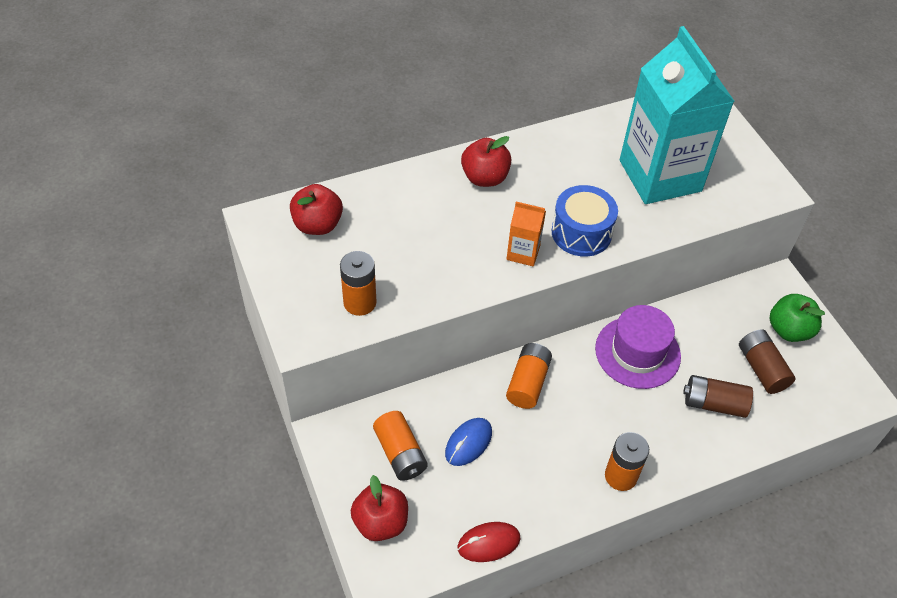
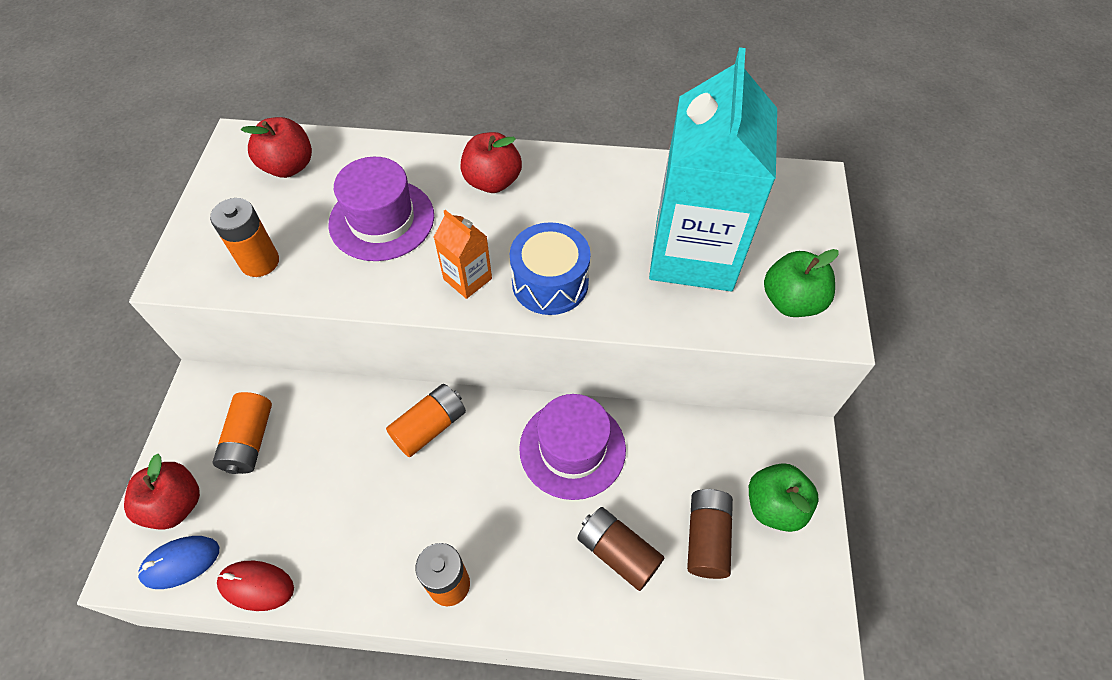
camera: 30 degrees right, 5 degrees up
(426, 236) = (382, 220): none -> purple hat
(468, 443) = (321, 463): blue mouse -> blue mouse (181, 563)
(741, 183) = (791, 301): none -> green apple

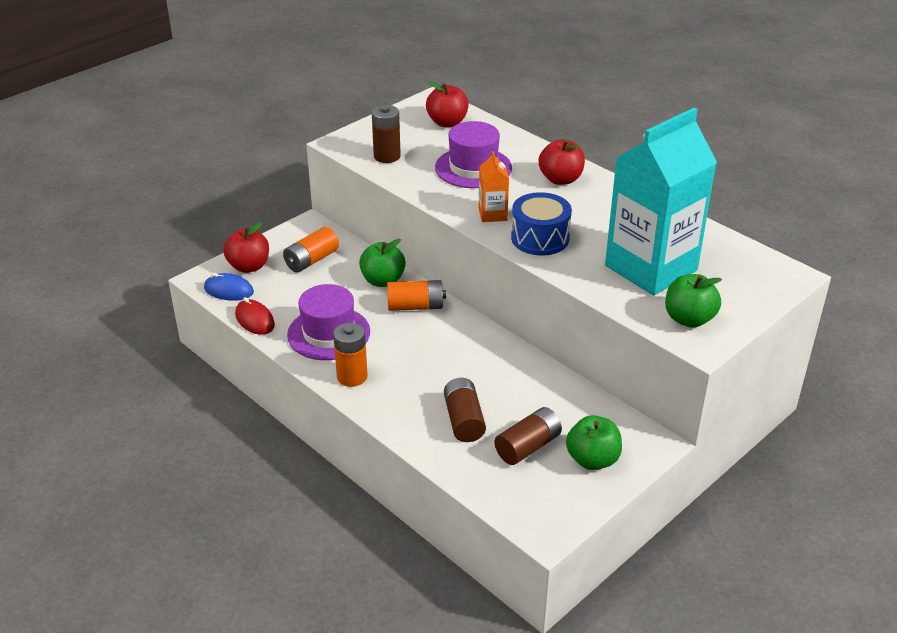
camera: 40 degrees right, 20 degrees down
(260, 262) = (387, 156): orange battery -> brown battery
(361, 414) = (383, 281): none -> green apple
(572, 448) = (491, 361): purple hat -> purple hat (328, 333)

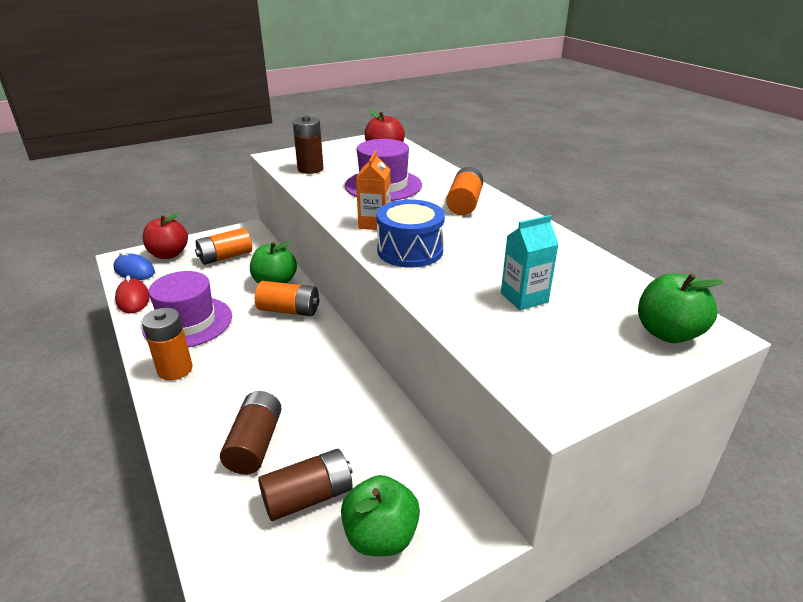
camera: 15 degrees right, 5 degrees down
(560, 179) = (464, 203): red apple -> orange battery
(651, 268) = (524, 298): turquoise carton -> turquoise carton, size x0.42
(689, 319) = (549, 366): green apple -> green apple (667, 333)

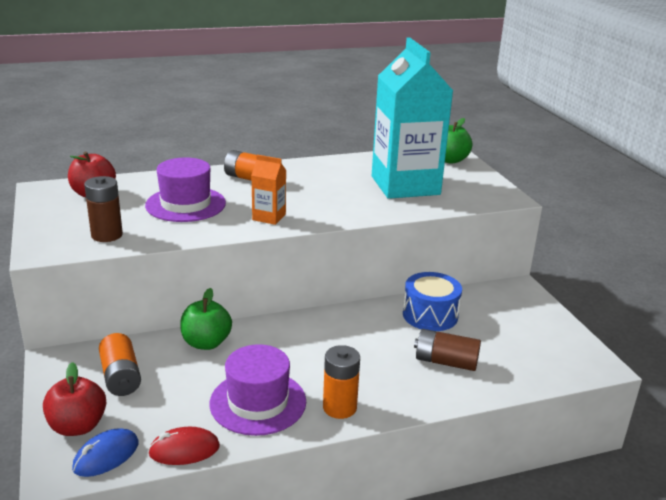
camera: 80 degrees left, 5 degrees down
(289, 310) = (265, 337): orange battery -> none
(308, 497) = (497, 341): brown battery -> none
(381, 536) = (526, 317): green apple -> none
(410, 250) = (326, 210): blue drum -> blue drum (430, 315)
(524, 298) = (405, 185): turquoise carton -> turquoise carton, size x2.40

